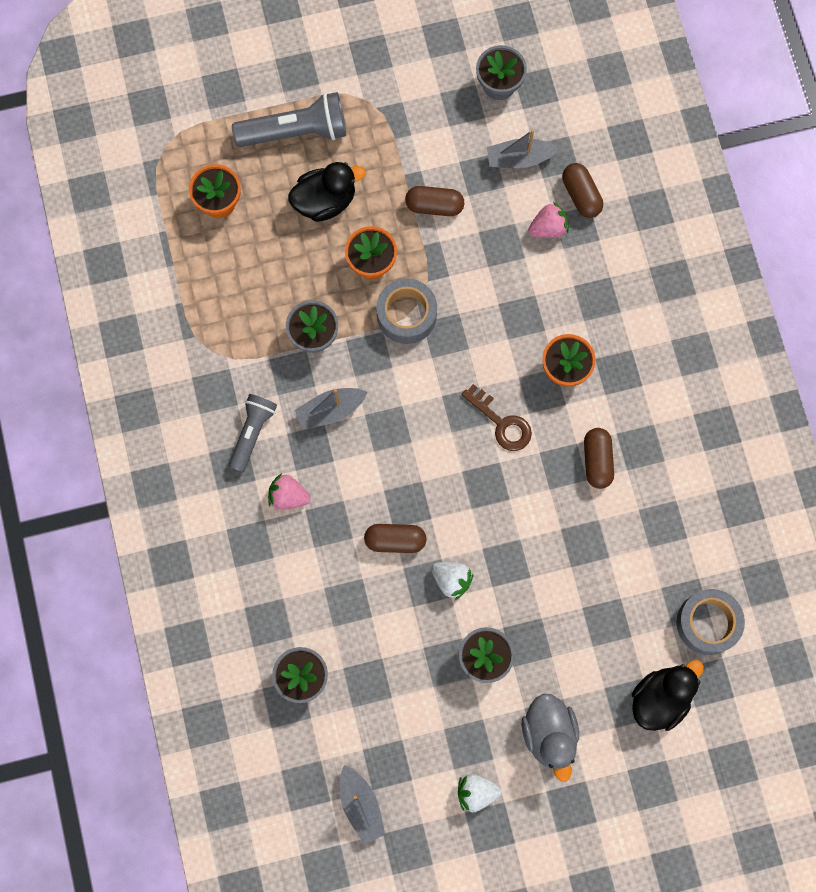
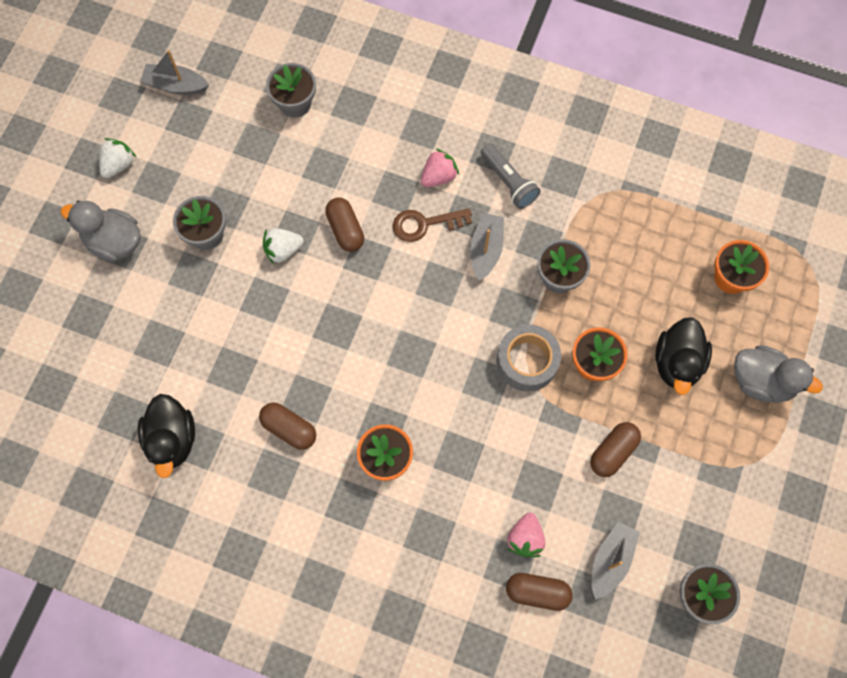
camera: 125 degrees right, 5 degrees down
(296, 131) = (761, 381): grey flashlight -> grey duck
(395, 540) = (345, 230): brown capsule -> brown capsule turned 60 degrees counterclockwise
(502, 423) = (378, 374): brown key -> brown key (424, 224)
(660, 698) = (70, 341): black duck -> black duck (172, 439)
(707, 623) = (93, 420): grey tape -> none

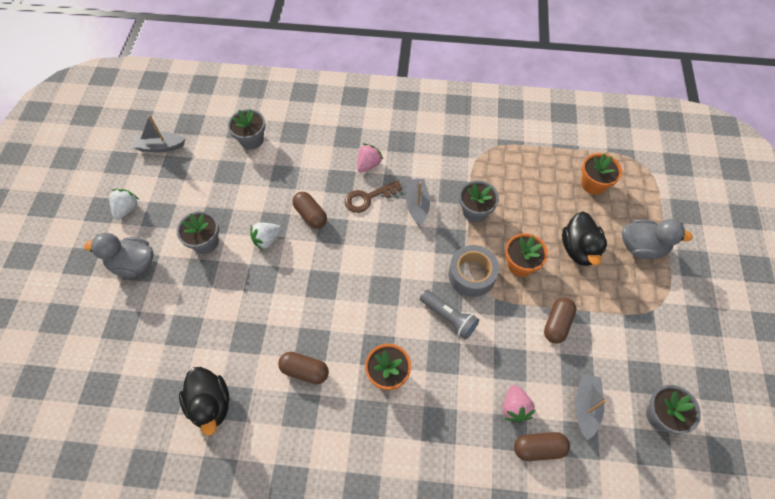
camera: 15 degrees left, 10 degrees down
(509, 182) = (419, 157): grey flashlight -> grey flashlight (449, 317)

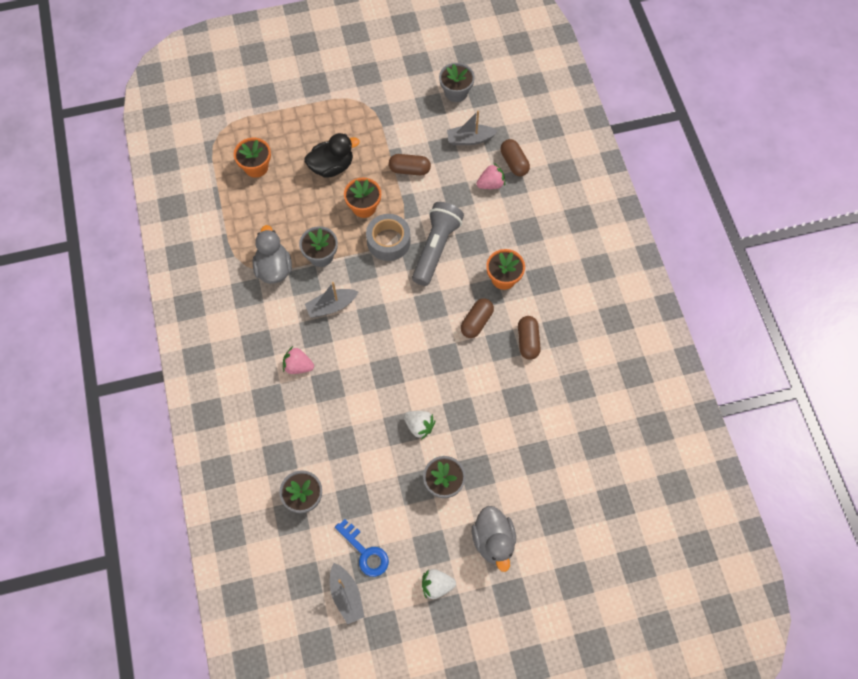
camera: 110 degrees left, 5 degrees up
(184, 168) = (365, 552): none -> blue key
(211, 404) = (586, 402): black duck -> none
(310, 215) = (377, 398): brown capsule -> brown capsule (476, 322)
(367, 198) = (339, 353): brown key -> none
(449, 317) = (436, 248): grey flashlight -> grey flashlight, size x1.52
(641, 247) = (312, 122): grey duck -> grey duck (274, 268)

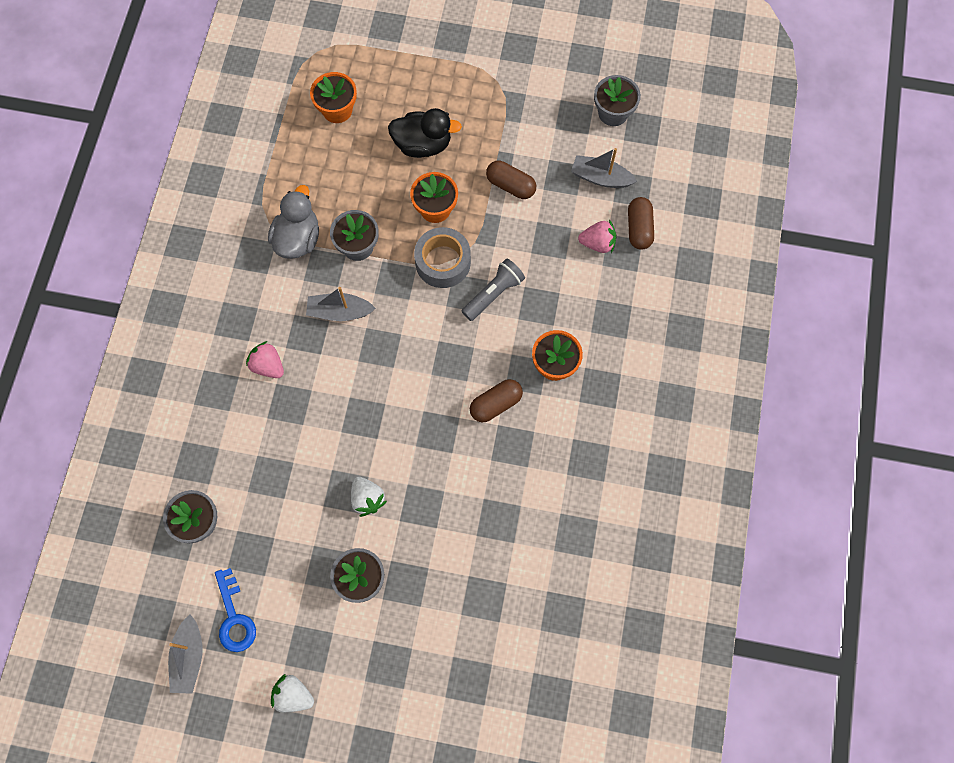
camera: 25 degrees right, 5 degrees up
(436, 248) = (493, 293): grey flashlight -> grey flashlight, size x0.66
(493, 541) = (383, 675): grey duck -> none
(528, 341) = (544, 454): brown capsule -> none

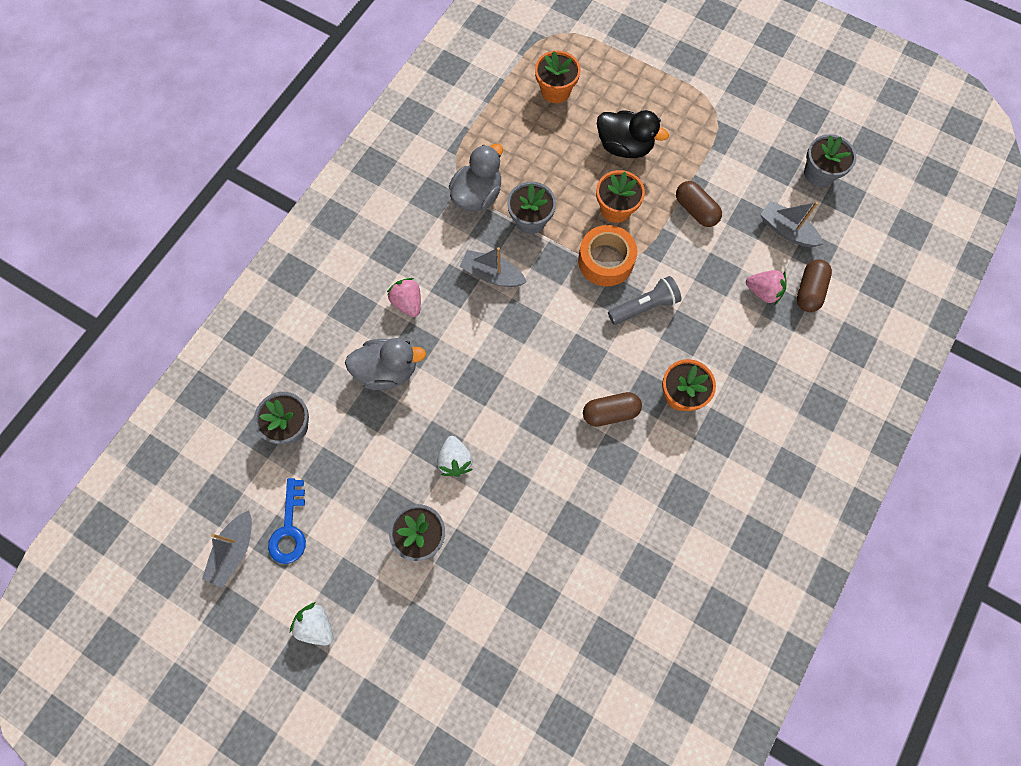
camera: 20 degrees right, 0 degrees up
(272, 437) = (387, 370): none -> grey duck
(443, 262) = (605, 261): grey tape -> orange tape

